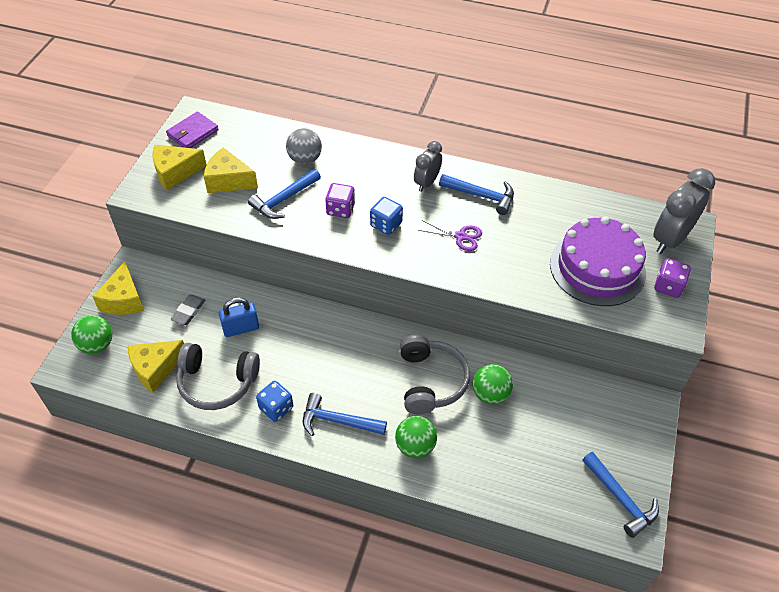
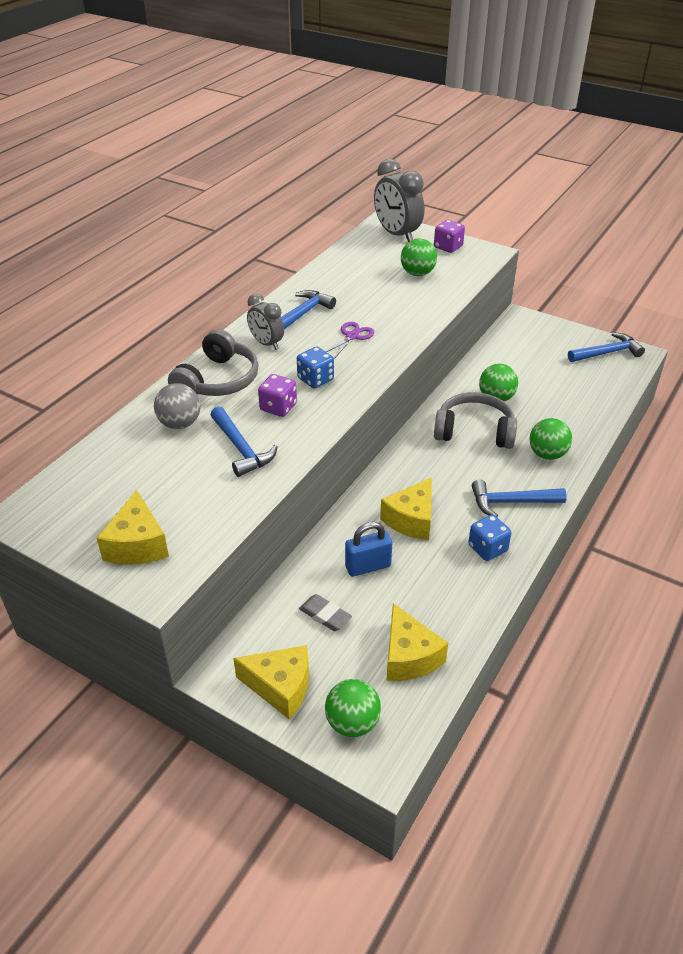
camera: 75 degrees left, 10 degrees down
(192, 133) = (65, 520): purple wallet -> none
(217, 382) = (443, 596): grey headphones -> grey headphones (218, 380)
(228, 181) = (182, 493): yellow cheese -> yellow cheese (411, 519)
(241, 328) = (368, 566): blue padlock -> blue padlock turned 75 degrees clockwise
(338, 421) = (511, 502): blue hammer -> blue hammer turned 60 degrees clockwise
(597, 268) = (417, 273): purple cake -> green ball

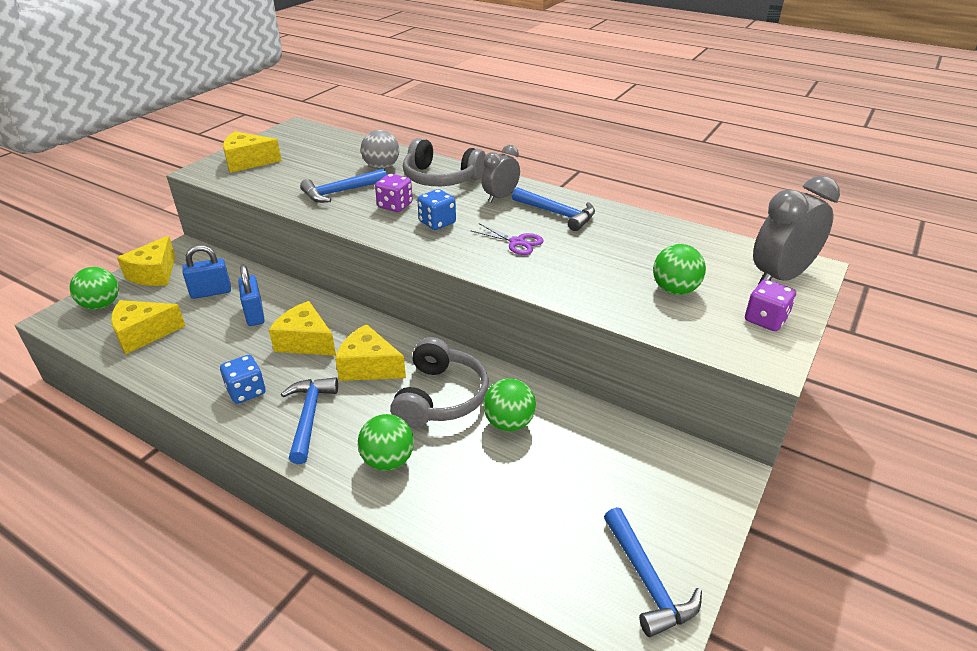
camera: 90 degrees right, 5 degrees down
(325, 615) = (211, 292): grey eraser -> blue padlock
(443, 474) = (369, 367): none -> yellow cheese

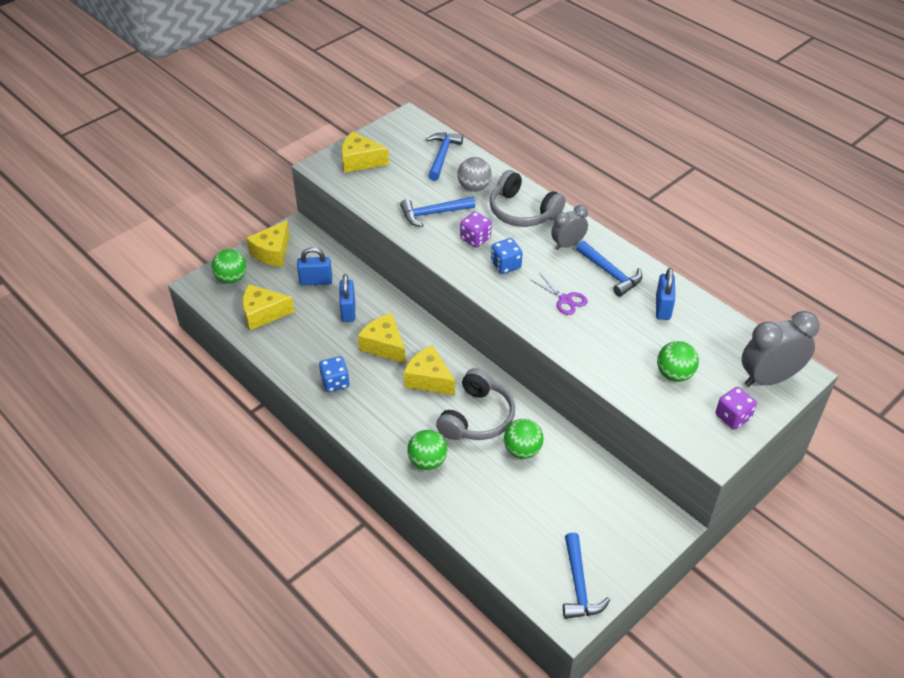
camera: 15 degrees right, 10 degrees up
(309, 417) = (377, 414): blue hammer -> blue hammer (442, 156)
(628, 234) = (663, 307): none -> blue padlock

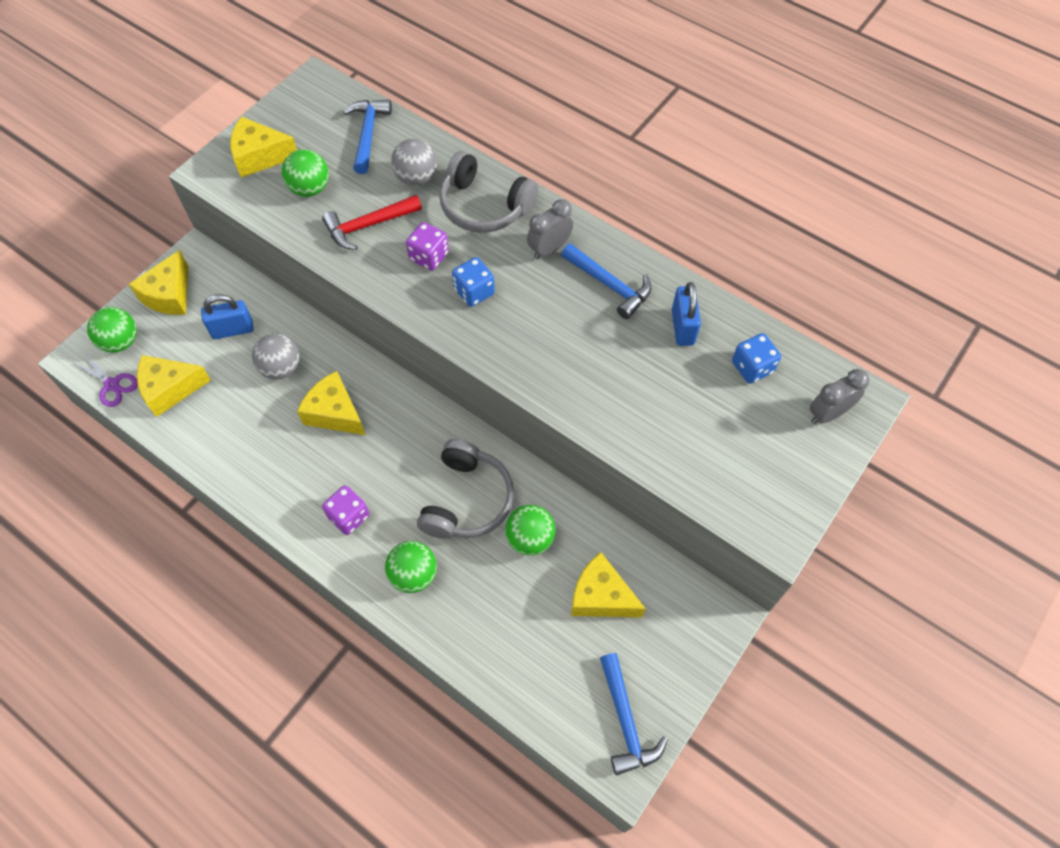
camera: 10 degrees left, 15 degrees up
(335, 382) = (279, 477): blue dice -> blue dice (752, 367)
(348, 311) = (281, 368): blue padlock -> grey ball
(428, 379) = (398, 454): yellow cheese -> yellow cheese (601, 596)
(433, 213) = (369, 225): blue hammer -> red hammer
(565, 299) = (557, 333): purple scissors -> purple scissors (112, 385)
(674, 374) = (711, 425): green ball -> green ball (310, 188)
(733, 417) = (792, 478): purple dice -> purple dice (349, 516)
(768, 378) = (828, 413): grey clock -> grey clock, size x0.60

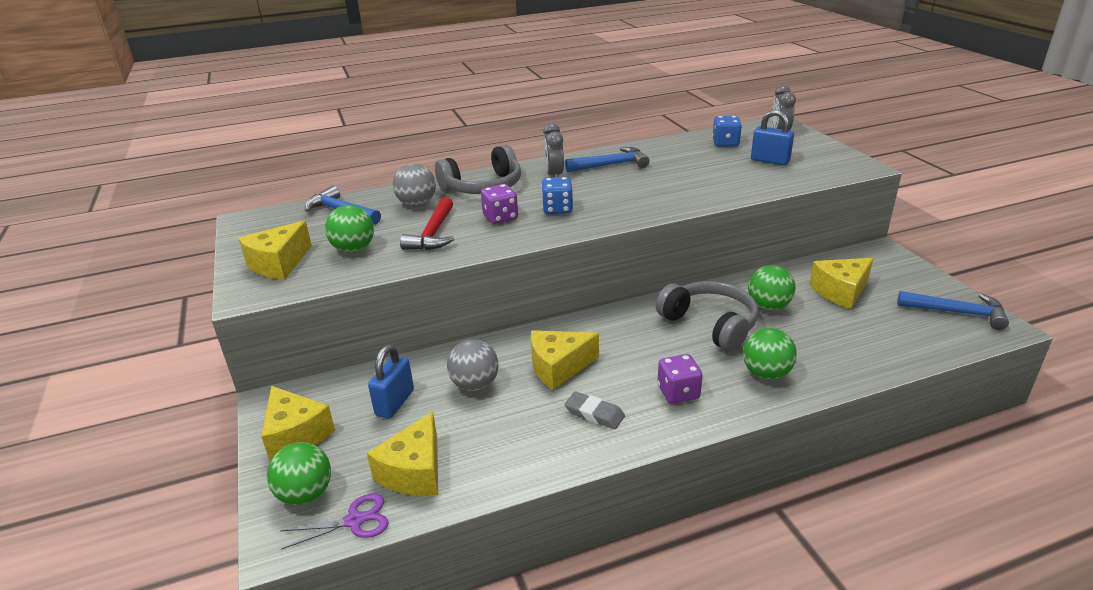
camera: 55 degrees left, 30 degrees down
(290, 468) = (594, 413): none -> grey eraser
(682, 327) = (672, 153): blue padlock -> blue padlock (770, 161)

